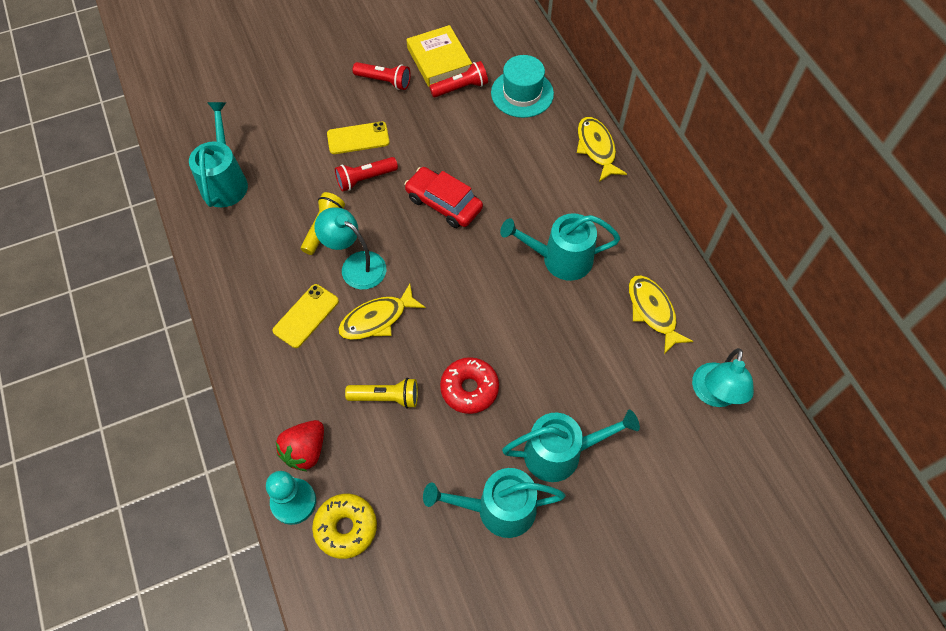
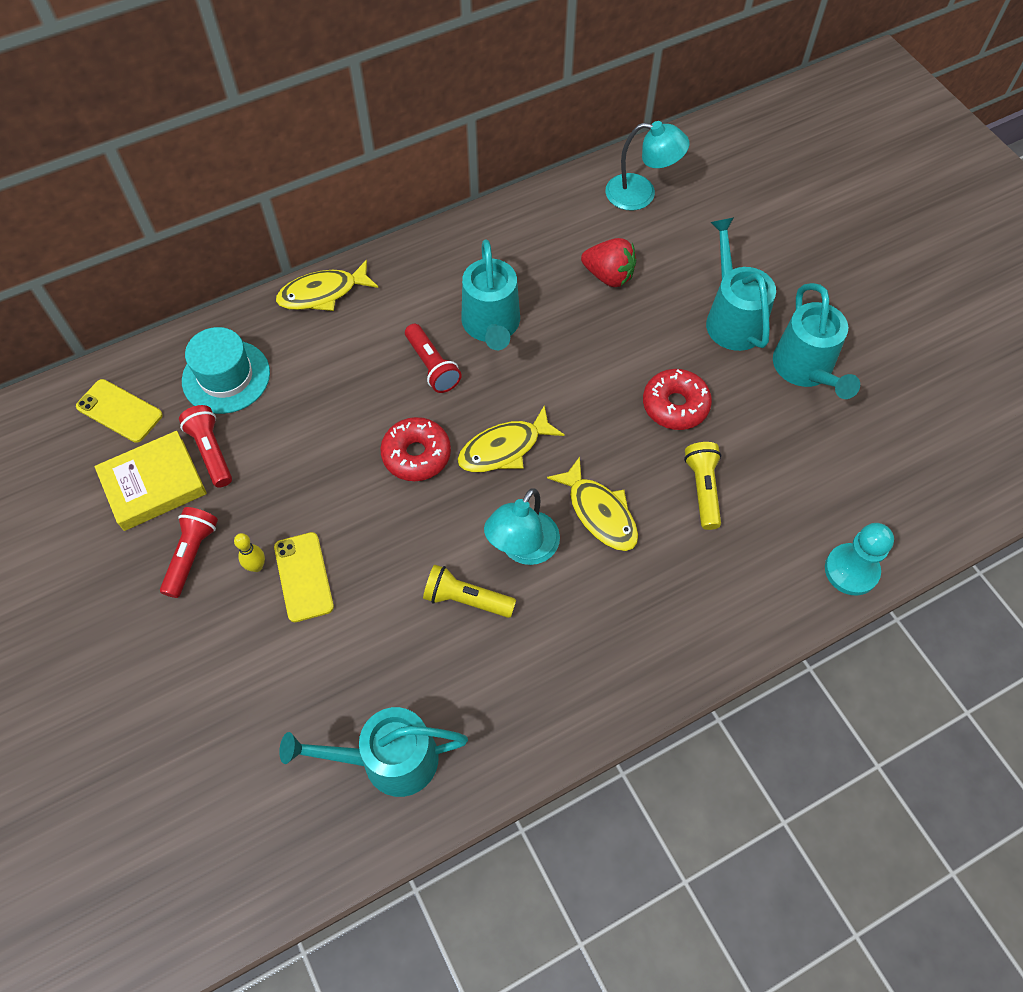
camera: 95 degrees left, 0 degrees up
(305, 451) = (788, 568): red strawberry -> red strawberry (608, 276)
(306, 316) = (607, 598): yellow phone -> yellow phone (119, 411)
(346, 528) = (865, 510): yellow donut -> none
(365, 179) = (378, 557): red flashlight -> red flashlight (432, 366)
(370, 114) = (256, 566): none -> yellow bowling pin
(443, 203) = (416, 455): red car -> red donut
(652, 311) = (551, 241): yellow fish -> yellow fish (504, 448)

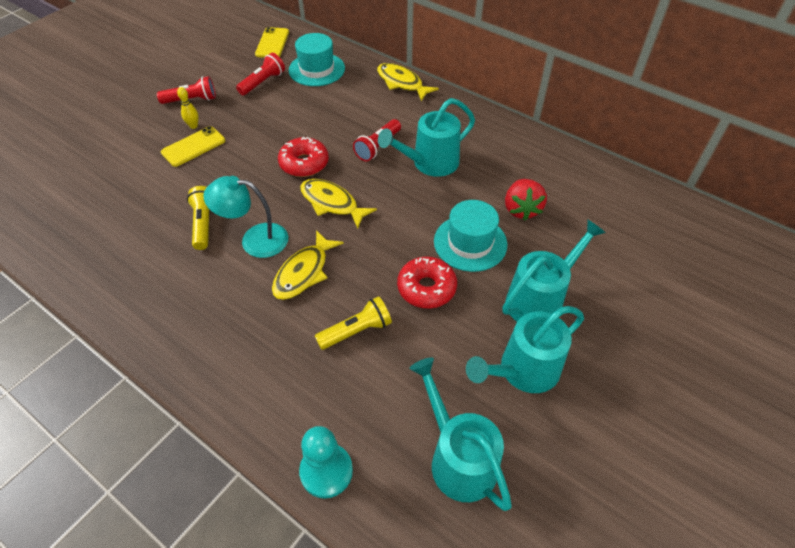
camera: 65 degrees right, 10 degrees down
(154, 484) = (231, 71): yellow book -> none
(388, 760) = (77, 226): turquoise watering can -> turquoise watering can (458, 458)
(632, 341) = (470, 243): none -> turquoise hat
(641, 194) = (617, 203): turquoise lamp -> none

